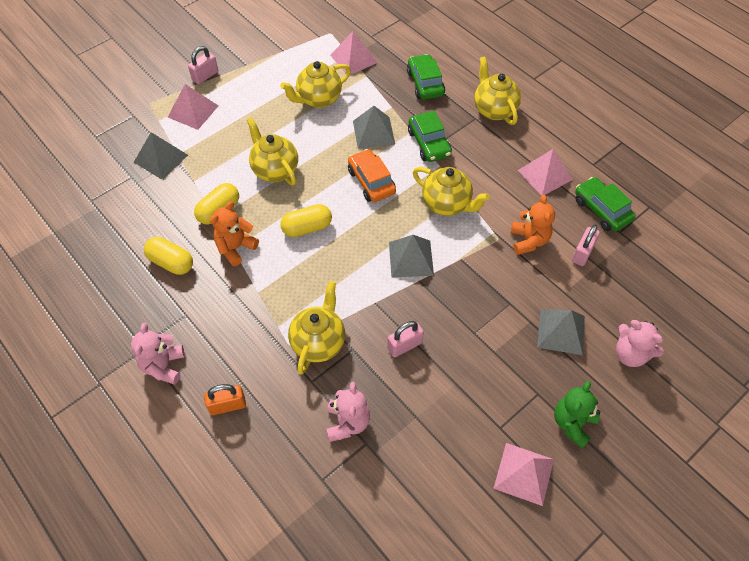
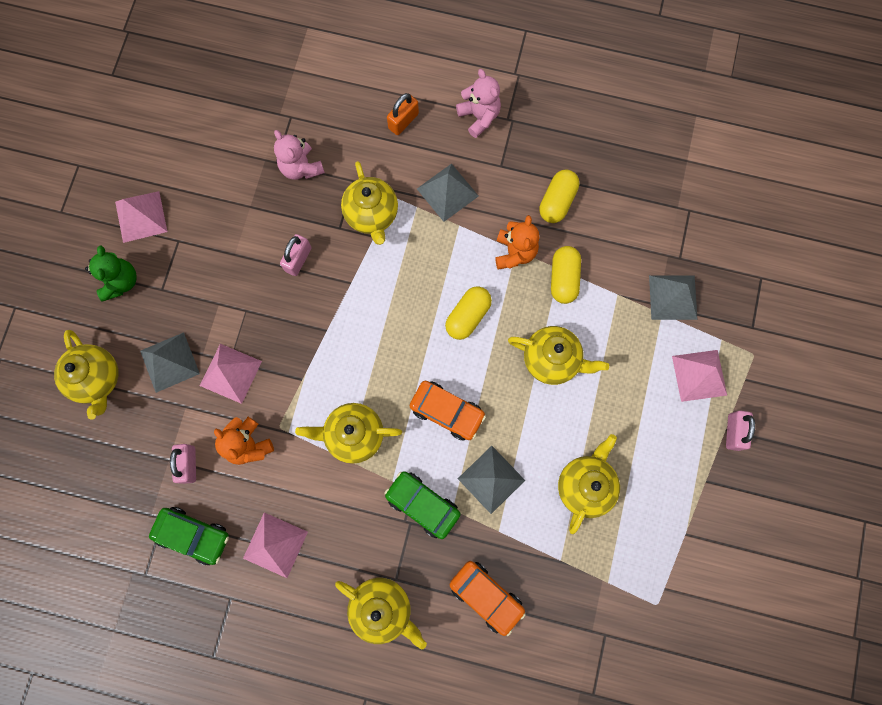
camera: 145 degrees right, 20 degrees up
(171, 262) = (557, 201): yellow capsule -> yellow capsule turned 60 degrees counterclockwise
(353, 58) = (596, 579): pink pyramid -> pink pyramid (231, 373)
(411, 258) = (348, 348): grey pyramid -> grey pyramid (447, 192)
(425, 83) = (486, 596): green car -> orange car
(630, 354) = (97, 379): pink teddy bear -> yellow teapot

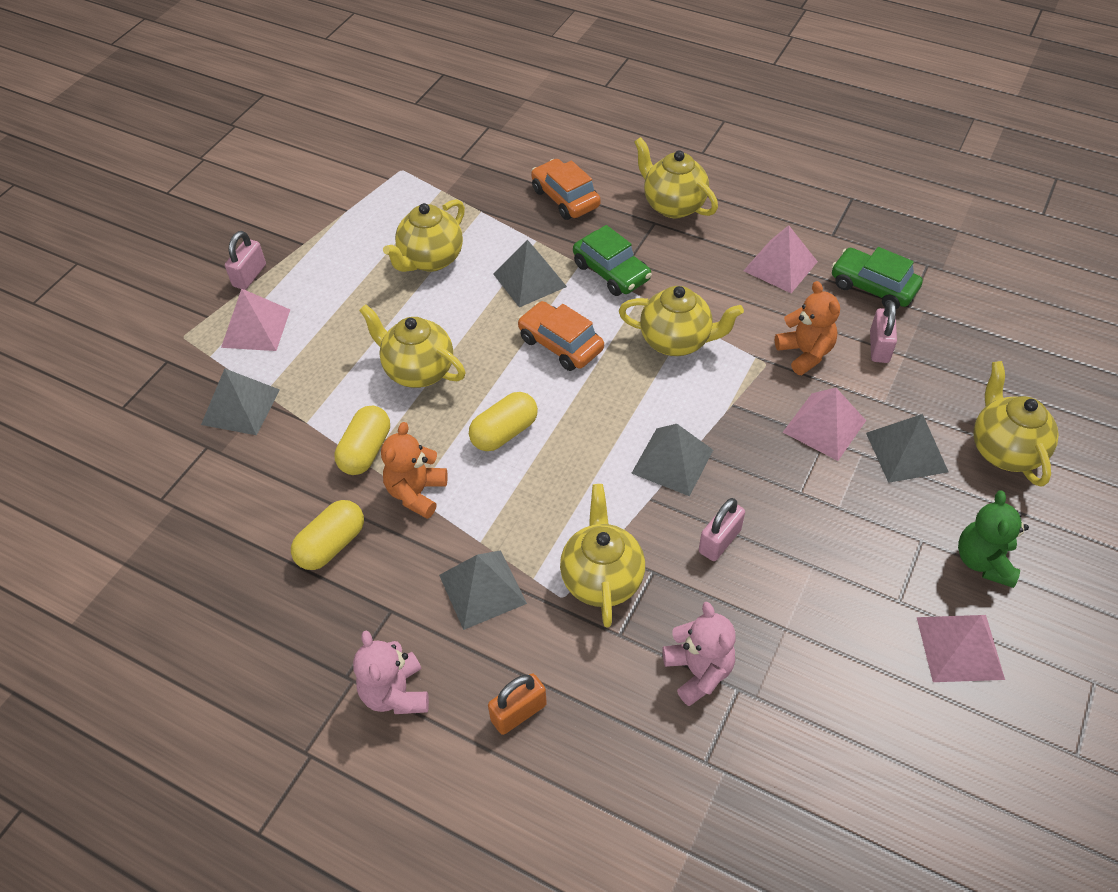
camera: 165 degrees left, 25 degrees down
(340, 317) = (672, 461): none -> grey pyramid

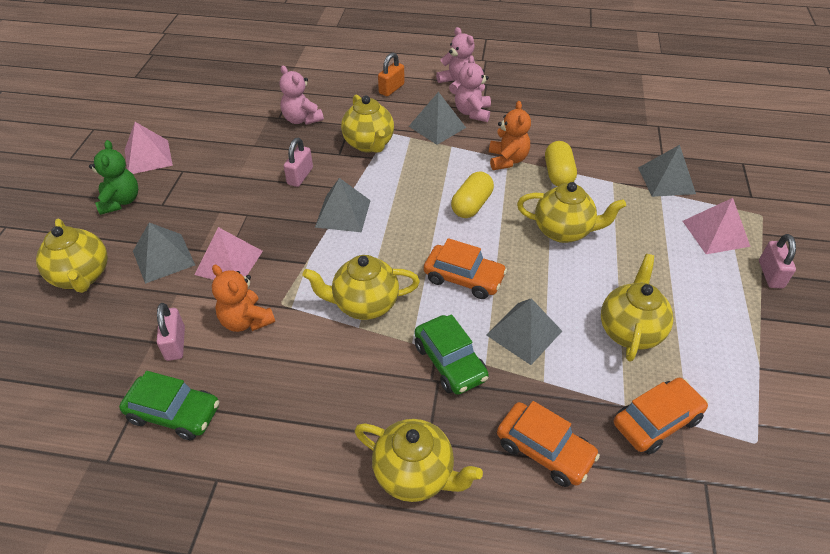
camera: 160 degrees right, 5 degrees down
(331, 545) = (538, 127): yellow capsule -> none
(411, 606) = (472, 113): none -> pink teddy bear
(465, 196) = (656, 421): none -> orange car
(611, 272) = (450, 362): green car -> green car turned 150 degrees counterclockwise
(780, 266) = (276, 415): pink pyramid -> none

